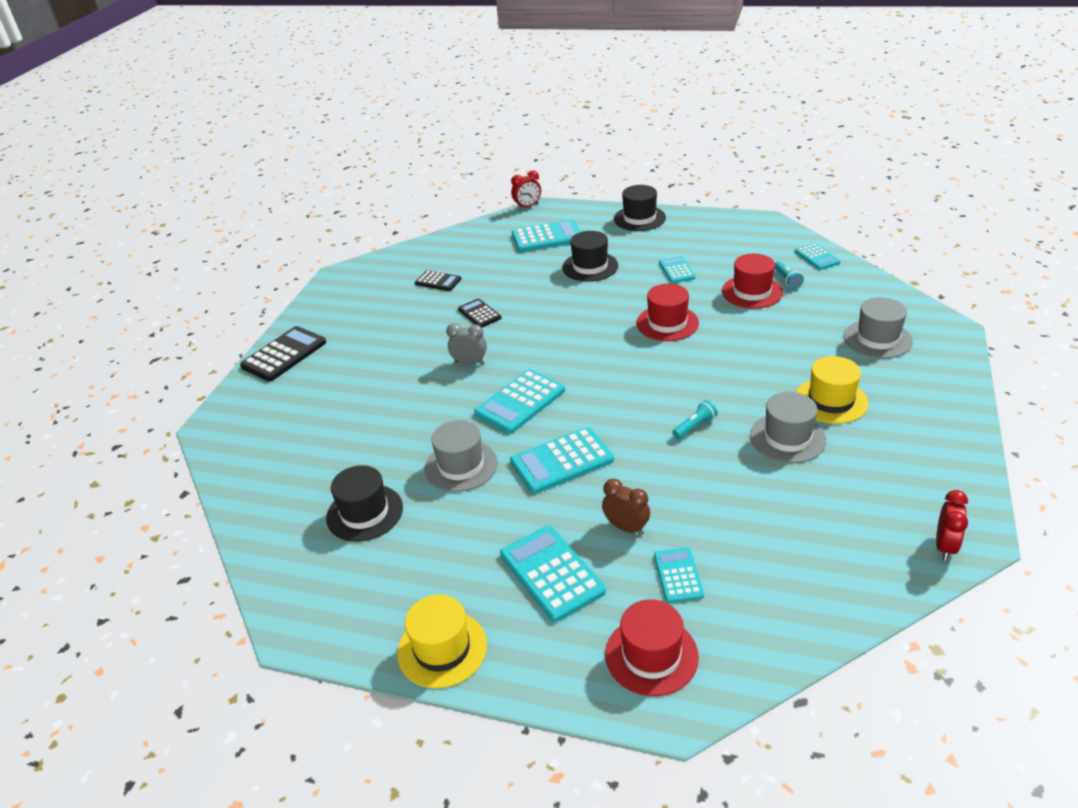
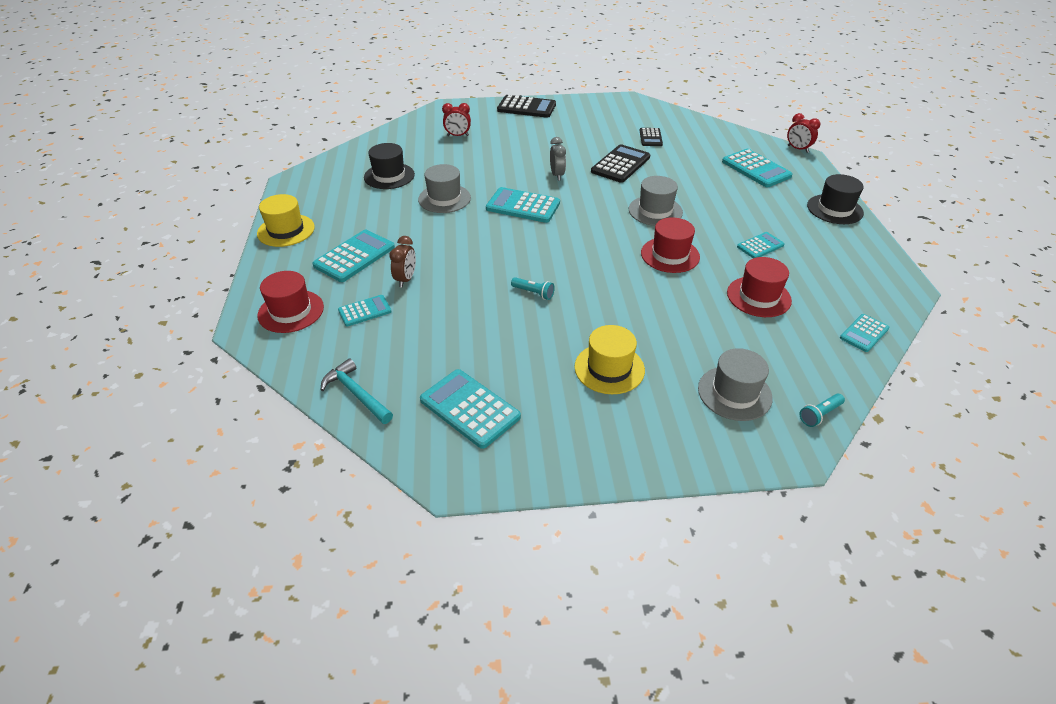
camera: 65 degrees right, 5 degrees up
(479, 314) = (620, 164): black calculator -> black calculator, size x1.69
(561, 461) = (465, 237): turquoise calculator -> turquoise calculator (470, 408)
(590, 267) = (727, 199): black hat -> none
(787, 280) = (799, 317): turquoise flashlight -> turquoise flashlight (819, 415)
(787, 438) = (542, 347): grey hat -> grey hat (655, 211)
(834, 600) = (356, 394): none -> turquoise hammer
(945, 546) = (434, 459): red clock -> red clock (457, 136)

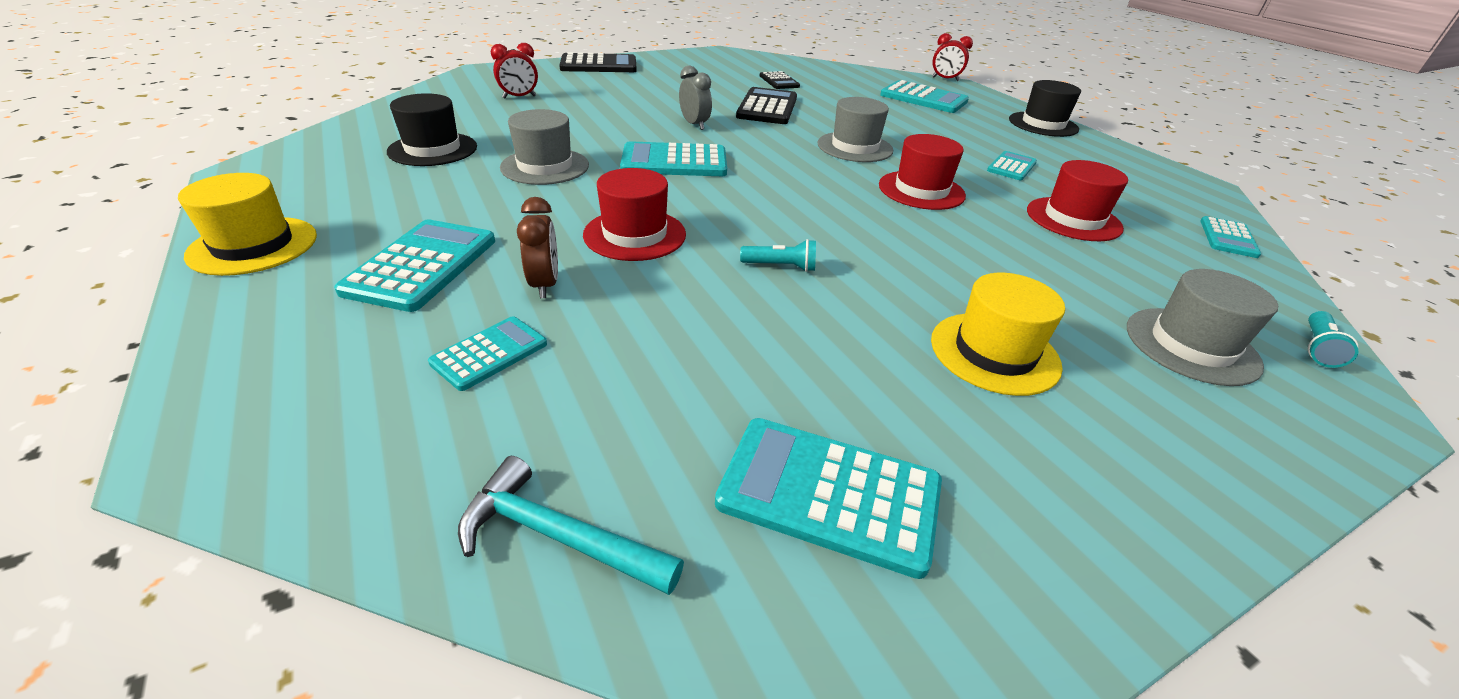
camera: 25 degrees left, 5 degrees down
(291, 311) = (312, 389): red hat -> red hat (635, 234)

